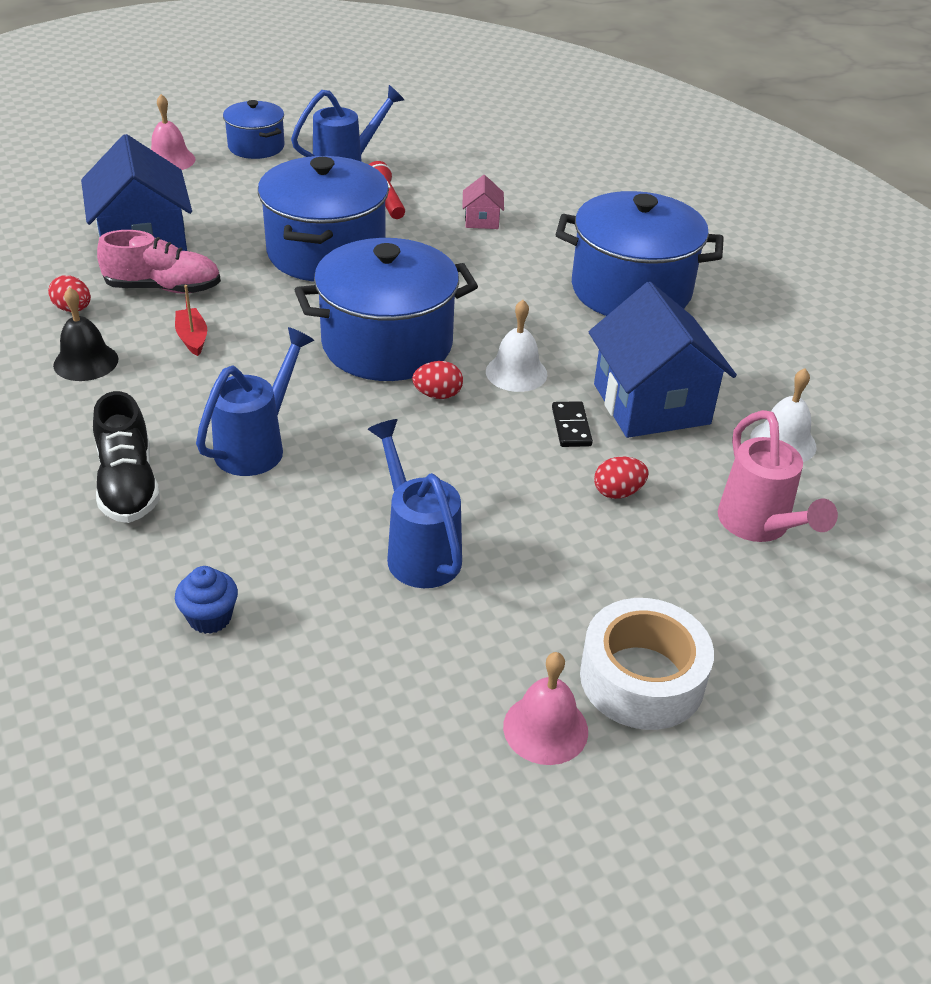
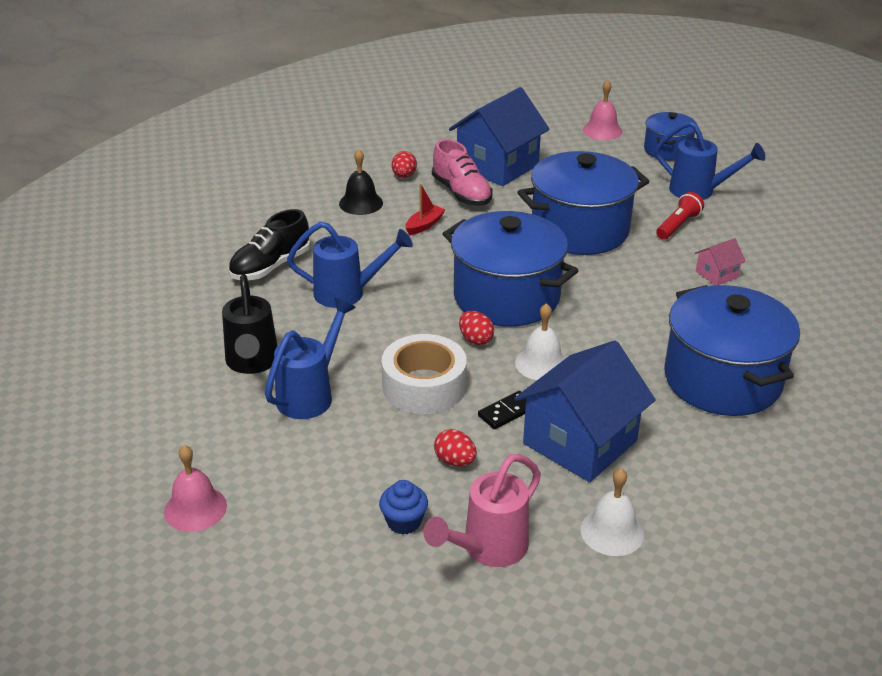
camera: 60 degrees right, 5 degrees down
(210, 618) = (189, 342): blue cupcake -> blue cupcake (404, 522)
(313, 576) = (252, 363): none -> black watering can
(642, 678) = (272, 538): white tape -> white tape (424, 386)

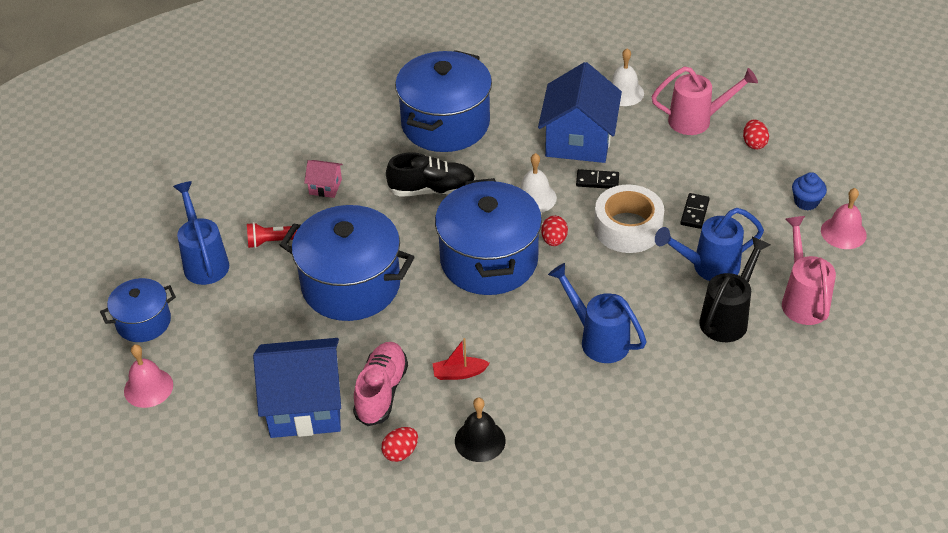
camera: 135 degrees left, 10 degrees up
(192, 415) = (802, 299): none -> pink watering can
(270, 266) = (633, 410): black shoe -> black shoe (432, 190)
(376, 437) = (694, 212): none -> black domino
(404, 522) = (727, 157): blue cupcake -> blue cupcake (806, 202)
(455, 461) = (663, 171): red egg -> red egg (754, 143)
(580, 442) = (578, 140): blue house -> blue house turned 75 degrees counterclockwise

